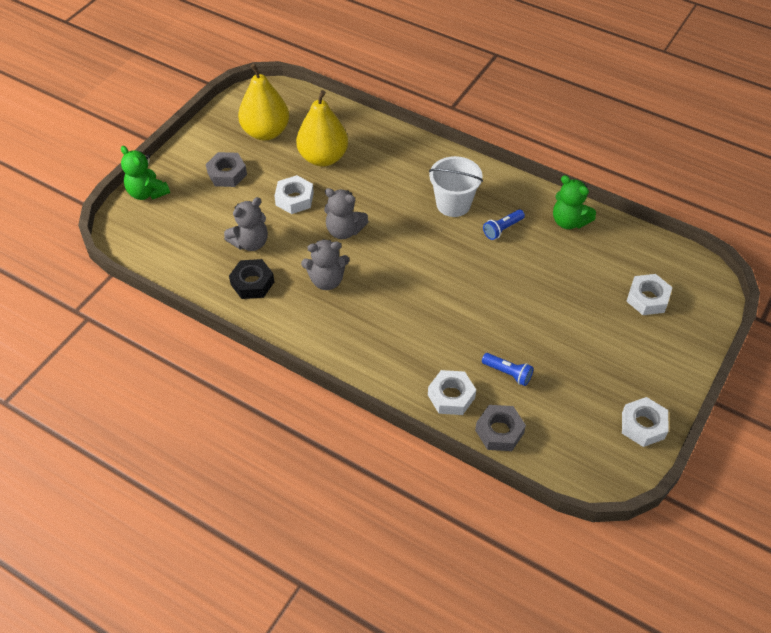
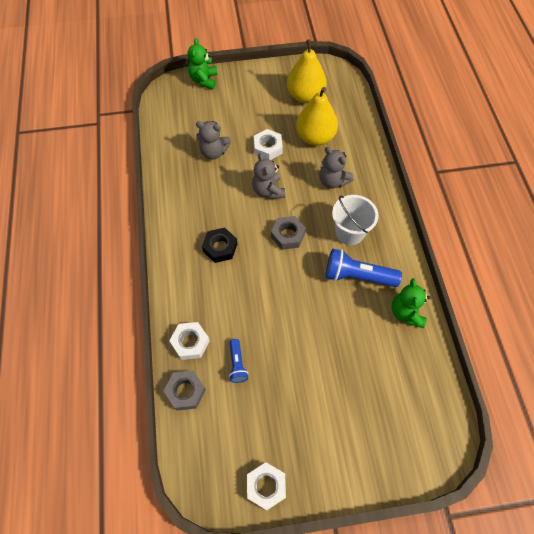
camera: 50 degrees right, 10 degrees up
(227, 174) = (254, 103): grey nut -> grey nut (287, 235)
(252, 283) = (185, 175): black nut -> black nut (220, 247)
(327, 280) = (221, 210): grey teddy bear -> grey teddy bear (333, 181)
(502, 229) = (357, 276): blue flashlight -> blue flashlight, size x1.84
(647, 298) = (386, 414): white nut -> none

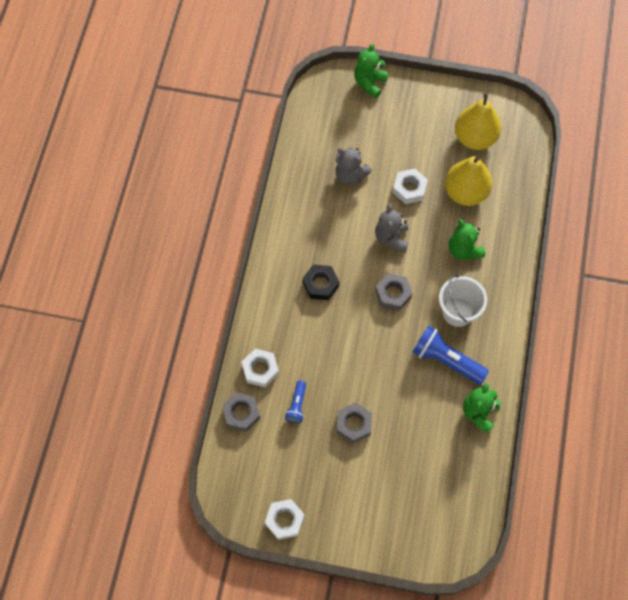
camera: 20 degrees right, 5 degrees up
(298, 363) = (354, 424): none -> grey nut
(333, 181) = (463, 250): grey teddy bear -> green teddy bear

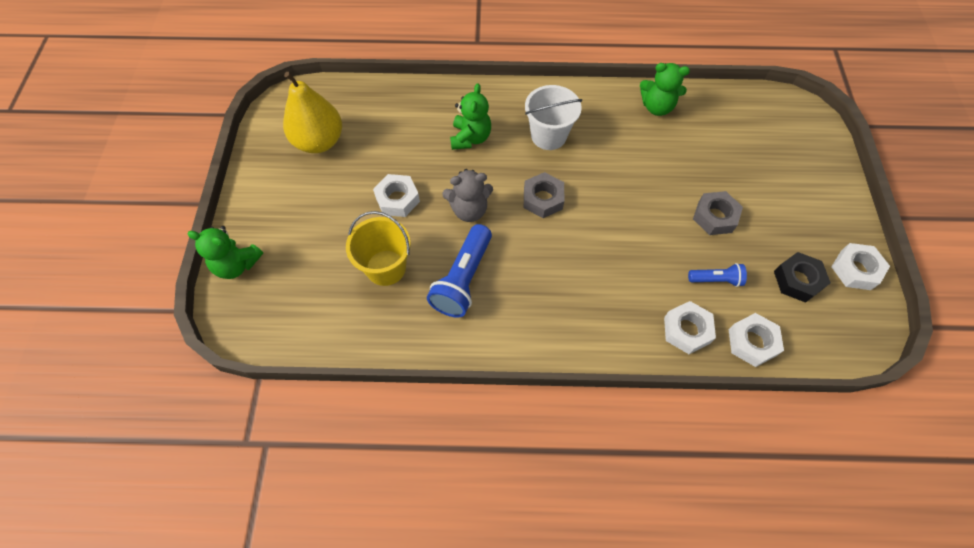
camera: 100 degrees left, 5 degrees down
(241, 413) = (752, 342): grey nut -> white nut
(320, 284) = (550, 279): black nut -> black nut (797, 280)
(350, 175) = (386, 267): grey teddy bear -> yellow bucket
(446, 360) = (608, 140): blue flashlight -> blue flashlight (463, 279)
(463, 250) = (470, 138): green teddy bear -> green teddy bear turned 45 degrees counterclockwise
(465, 192) = (395, 143): yellow pear -> none

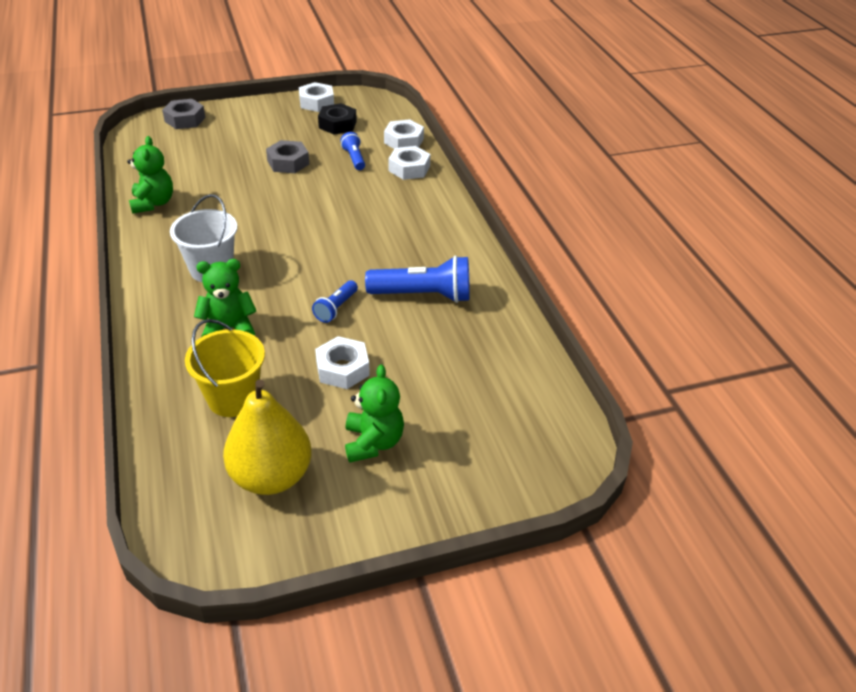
camera: 110 degrees left, 20 degrees down
(237, 265) = (499, 491): green teddy bear -> green teddy bear (373, 442)
(386, 267) = (437, 354): yellow bucket -> yellow bucket (233, 398)
(469, 210) = (336, 308): grey teddy bear -> blue flashlight
(543, 199) = (302, 260): grey nut -> grey nut (185, 119)

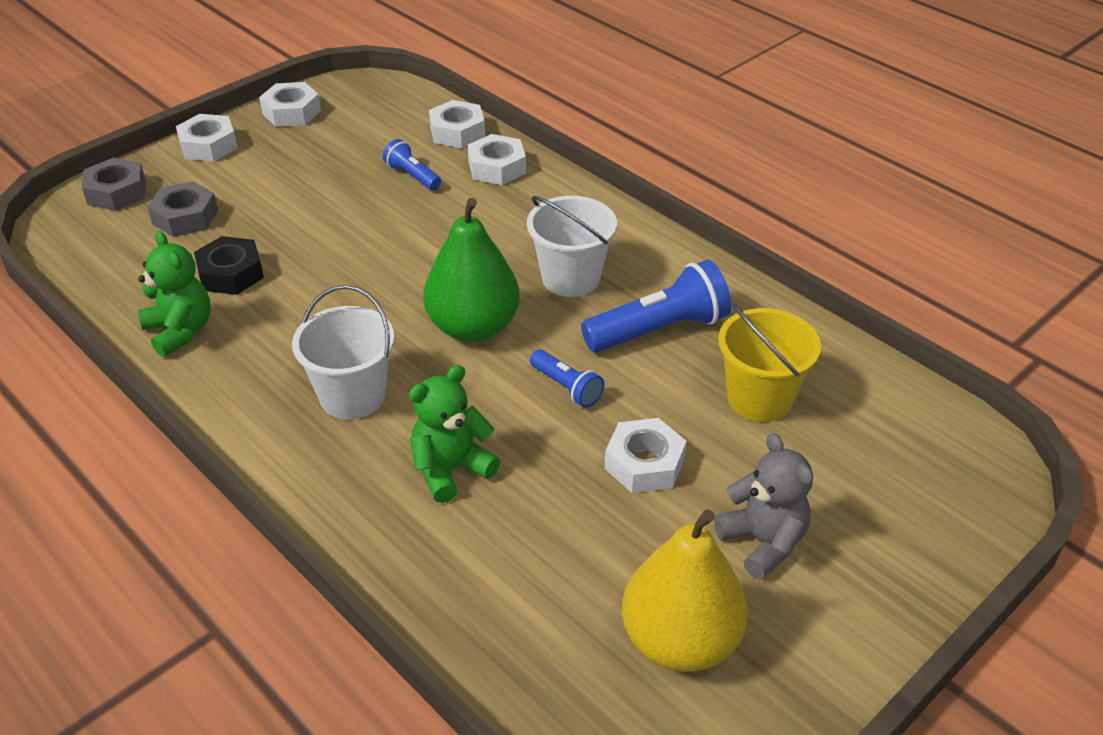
camera: 25 degrees left, 0 degrees up
(233, 398) = (540, 561): yellow bucket -> yellow bucket (759, 398)
(254, 108) = (208, 145): none -> white nut
(288, 162) = (326, 209): grey nut -> grey nut (185, 217)
(312, 255) = (473, 327): none -> green pear
(336, 308) = (567, 387): blue flashlight -> blue flashlight turned 45 degrees counterclockwise
(337, 124) = (348, 135): black nut -> black nut (231, 274)
(373, 442) = (763, 542): green teddy bear -> grey teddy bear
(396, 246) = (571, 278): none -> white bucket

